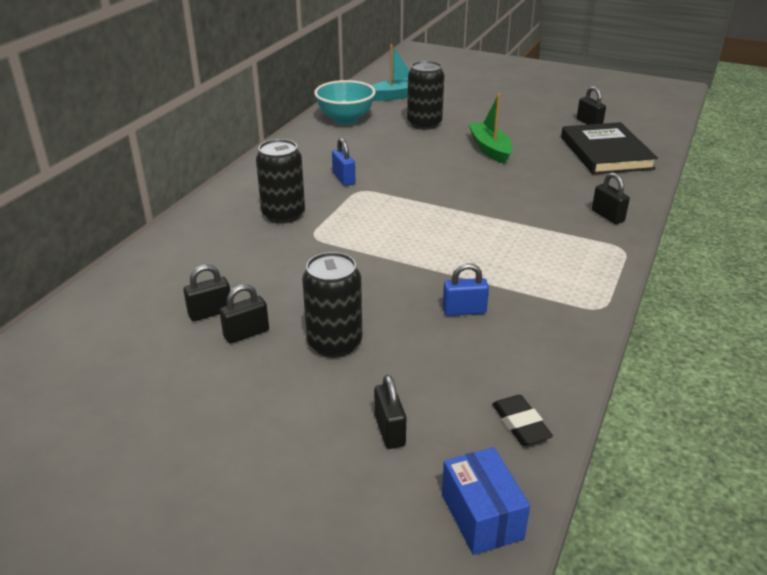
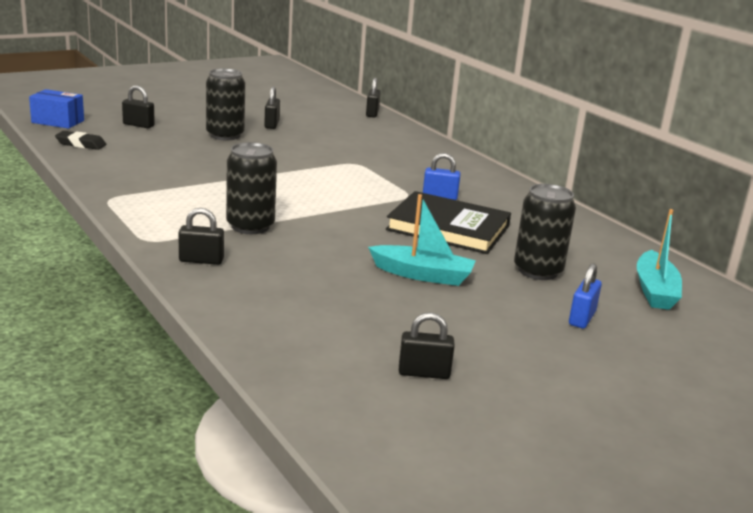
camera: 120 degrees right, 10 degrees down
(210, 312) = (307, 124): black padlock -> black padlock (372, 113)
(283, 214) = (403, 165): black can -> black can (250, 226)
(345, 120) = (591, 239): turquoise bowl -> none
(464, 311) = (189, 167): blue padlock -> blue padlock (582, 318)
(490, 149) = (423, 275): green boat -> turquoise boat
(606, 153) = (321, 333): black book -> black book (448, 228)

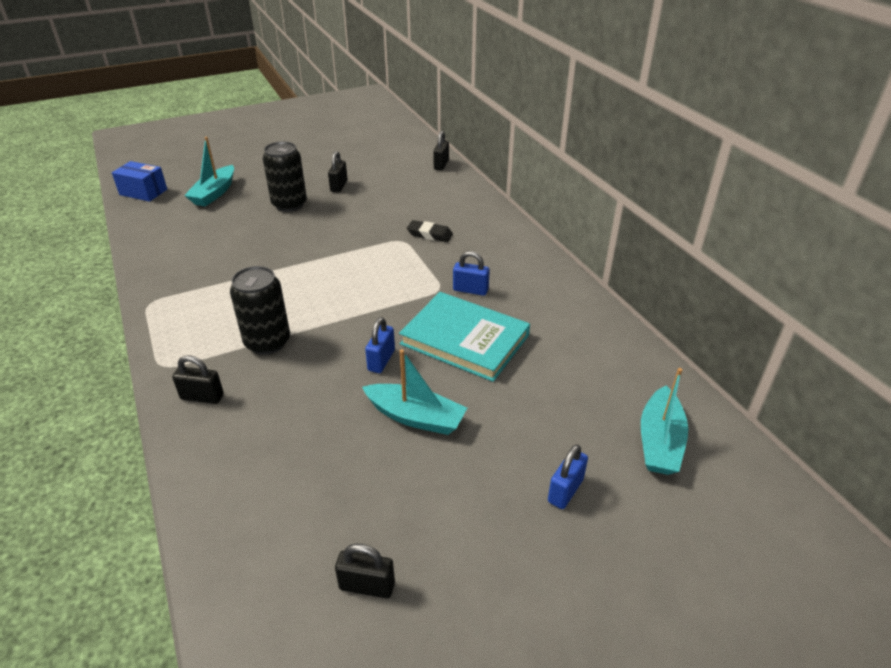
camera: 10 degrees right, 15 degrees up
(81, 144) = (152, 224): black eraser -> black eraser (429, 234)
(138, 125) = (214, 193): black padlock -> turquoise boat
(372, 239) = (381, 360): none -> blue padlock
(448, 228) = (464, 339): black book -> turquoise book
(538, 271) = (539, 409): black can -> none

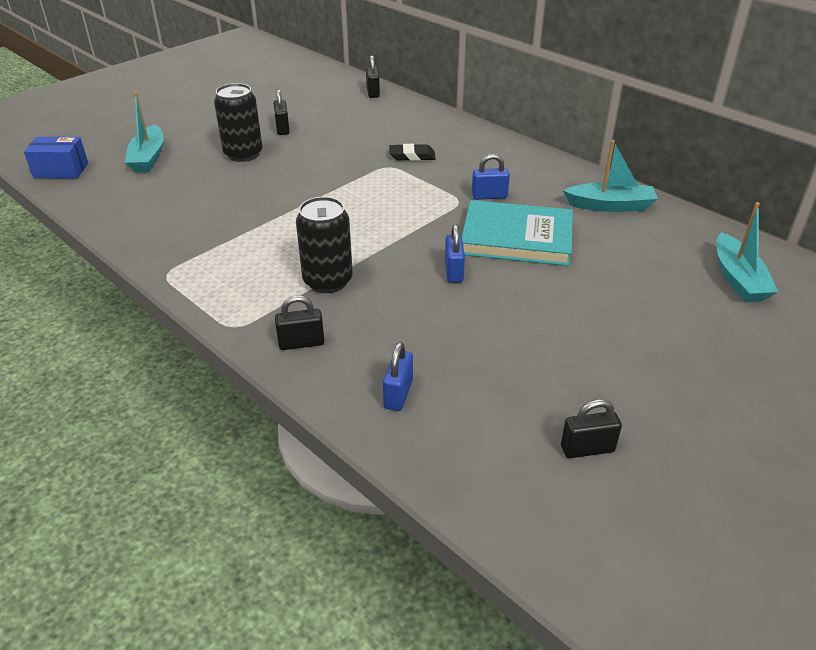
camera: 20 degrees left, 0 degrees up
(416, 417) = (523, 310): turquoise boat -> turquoise boat (610, 206)
(565, 490) = (692, 333): blue padlock -> blue padlock (398, 394)

